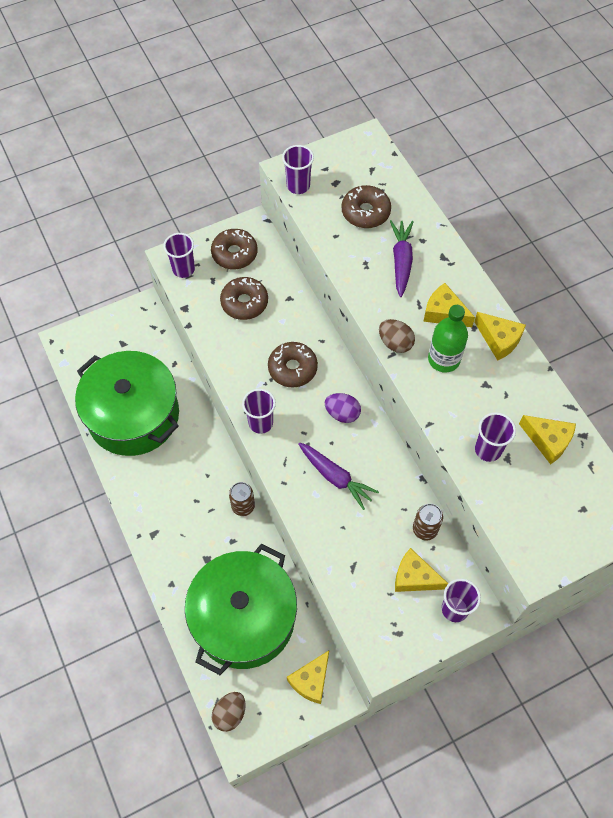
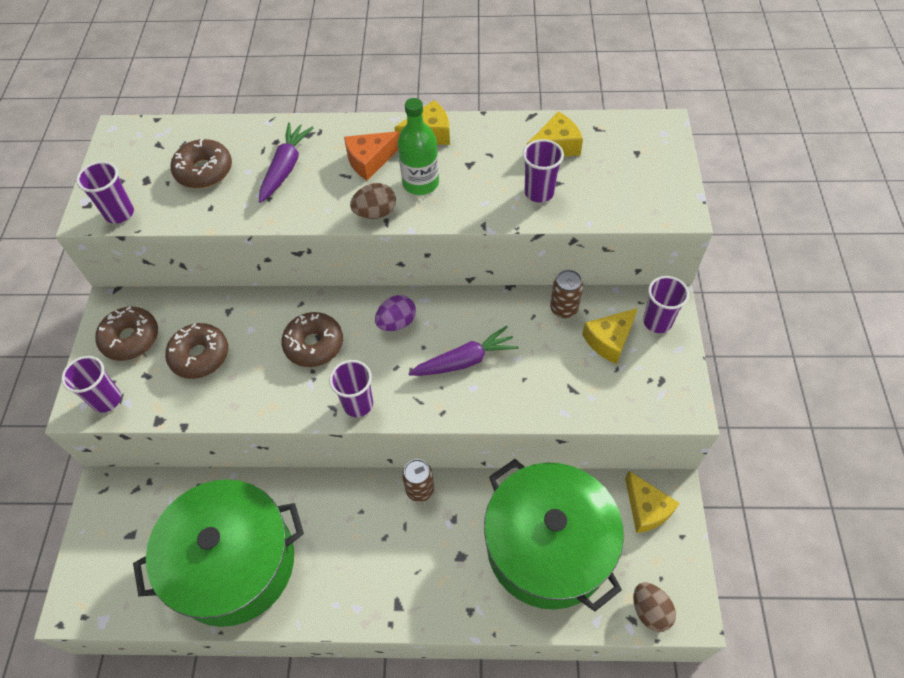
camera: 60 degrees left, 5 degrees down
(401, 261) = (285, 168): purple carrot -> purple carrot turned 75 degrees clockwise
(444, 313) = (370, 160): yellow cheese -> orange cheese

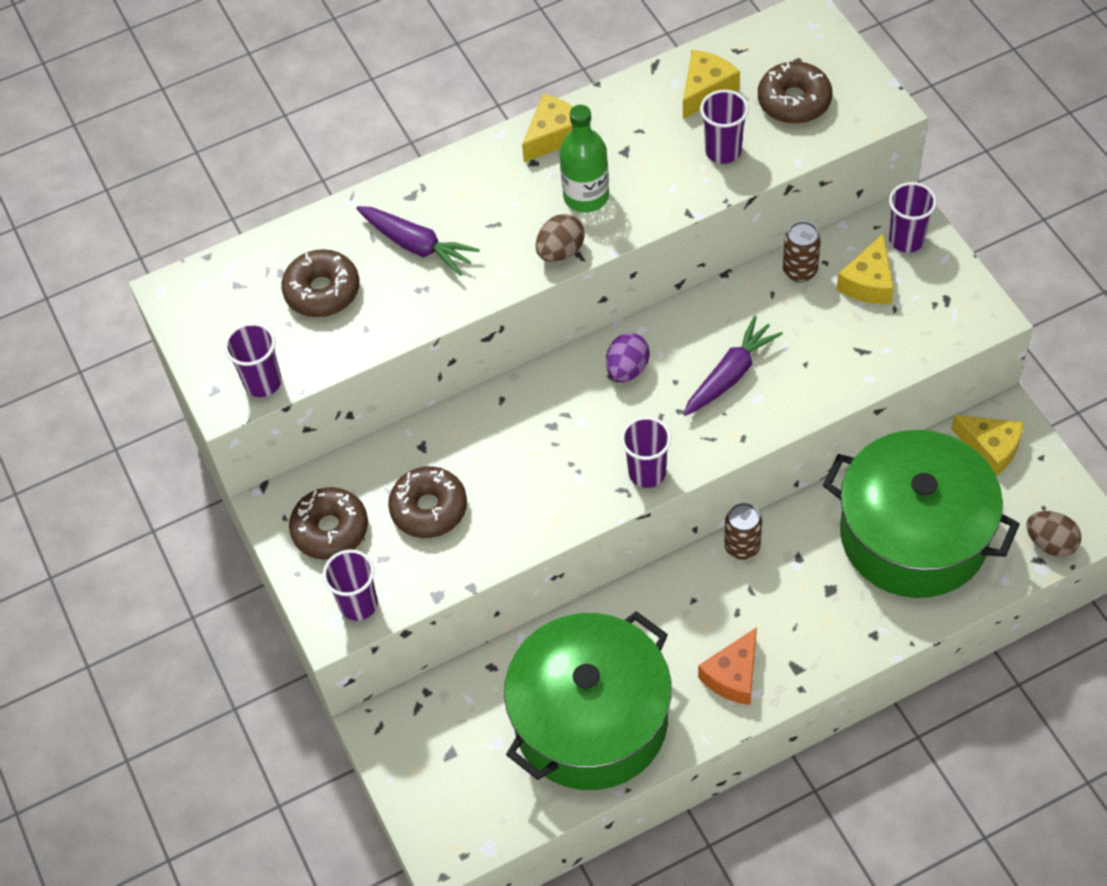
camera: 25 degrees left, 0 degrees up
(285, 168) = (417, 245): purple carrot -> purple carrot turned 135 degrees clockwise
(314, 344) = (551, 435): brown donut -> brown donut (794, 101)
(370, 160) = (509, 195): orange cheese -> orange cheese (733, 675)

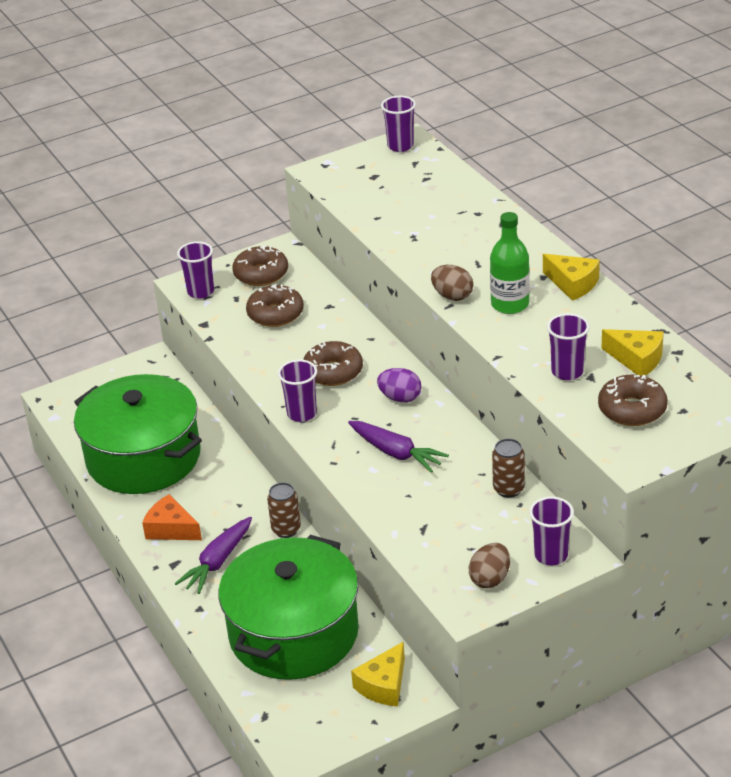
camera: 85 degrees right, 20 degrees down
(263, 382) = (331, 182): purple cup -> purple cup (400, 146)
(322, 291) = (410, 196): brown donut -> brown donut (333, 372)
(417, 245) = (454, 231): purple carrot -> purple carrot (218, 562)
(868, 282) = (499, 531): yellow cheese -> none
(1050, 543) = (281, 725): brown egg -> brown egg (490, 579)

